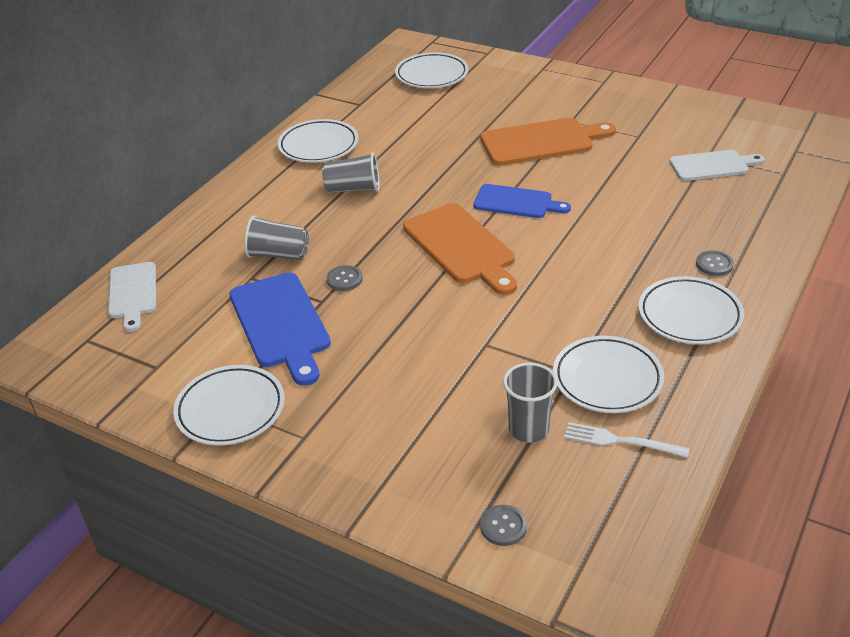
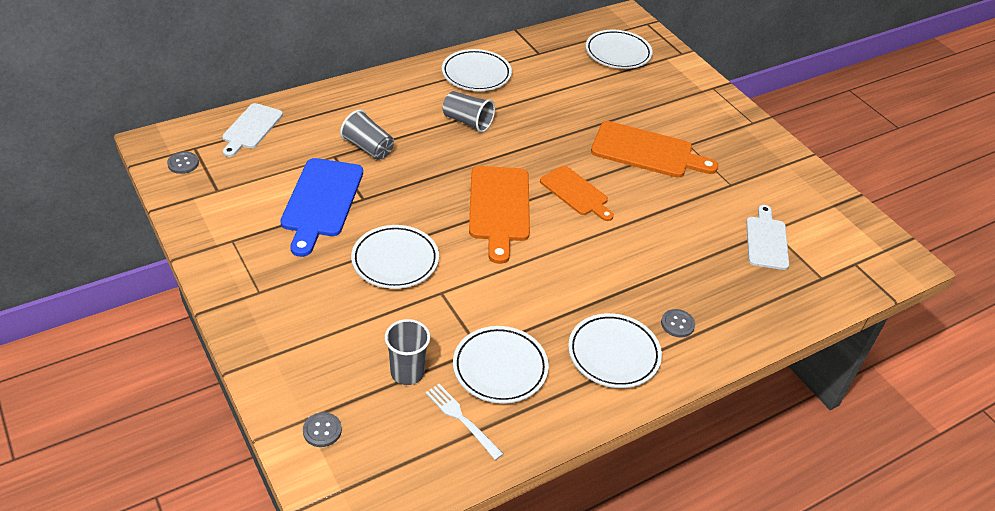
camera: 25 degrees right, 5 degrees up
(230, 410) = (234, 246): white plate -> white plate (395, 260)
(344, 279) = (394, 190): grey button -> grey button (183, 163)
(516, 202) = (576, 192): blue cutting board -> orange cutting board
(712, 165) = (766, 240): white cutting board -> white cutting board turned 105 degrees counterclockwise

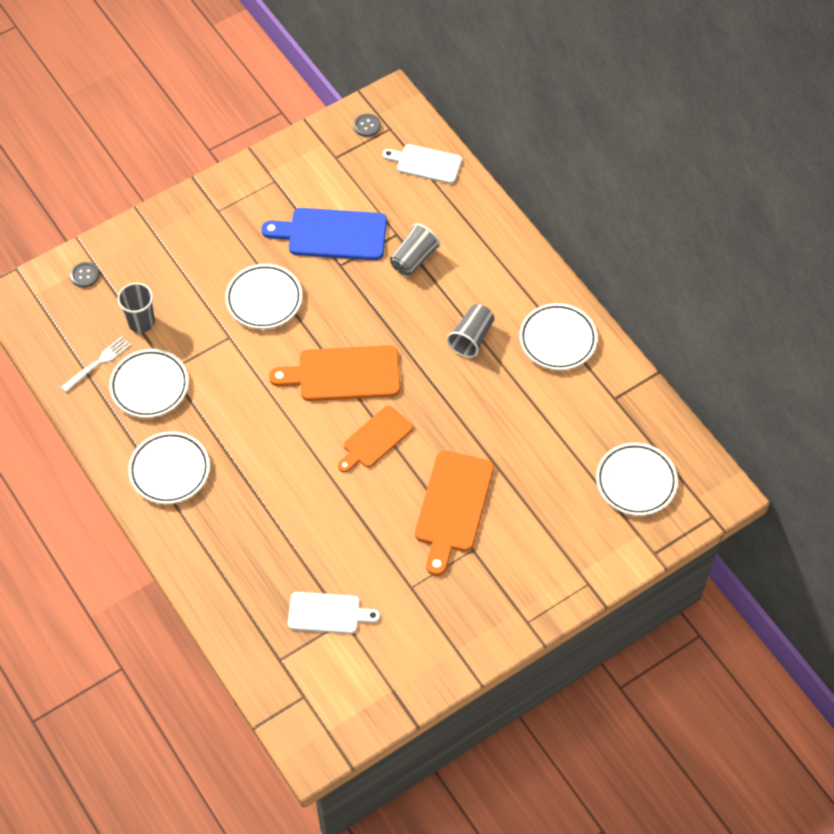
camera: 90 degrees right, 15 degrees up
(677, 324) = (208, 523): grey button -> none

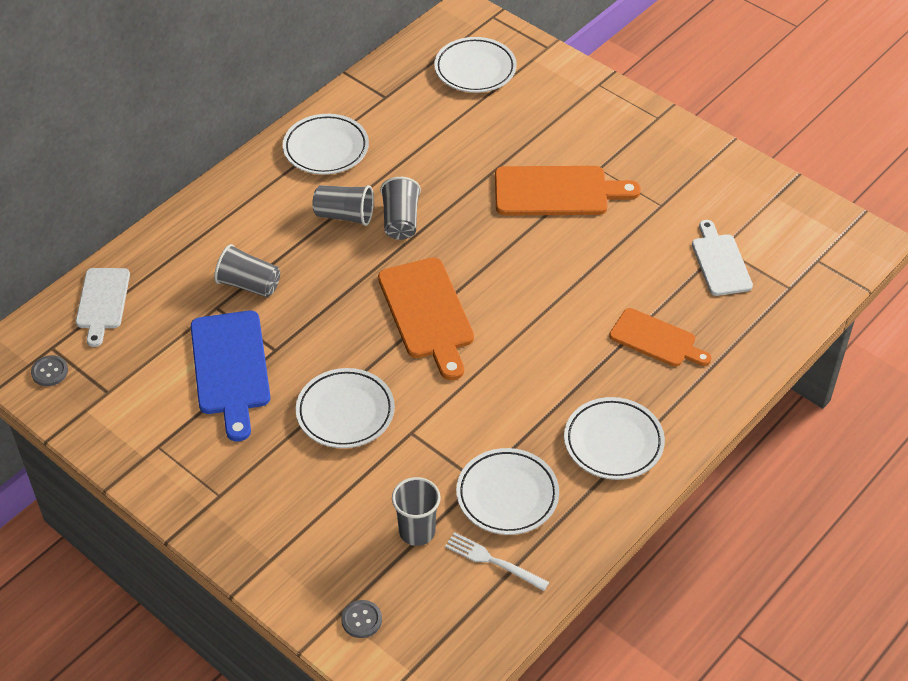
camera: 105 degrees left, 10 degrees down
(375, 439) = (501, 268): orange cutting board -> orange cutting board (656, 339)
(452, 377) = (400, 221): none -> grey cup

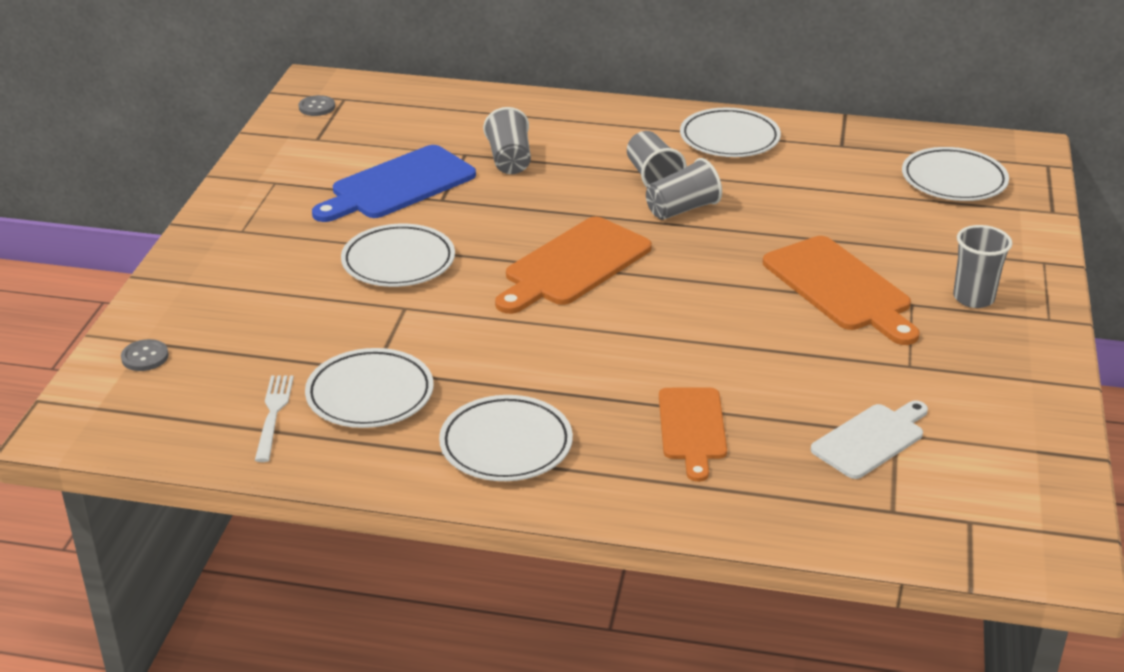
camera: 60 degrees right, 15 degrees down
(102, 302) = (417, 102): white cutting board -> none
(417, 531) = (278, 353): grey cup -> grey cup (973, 298)

